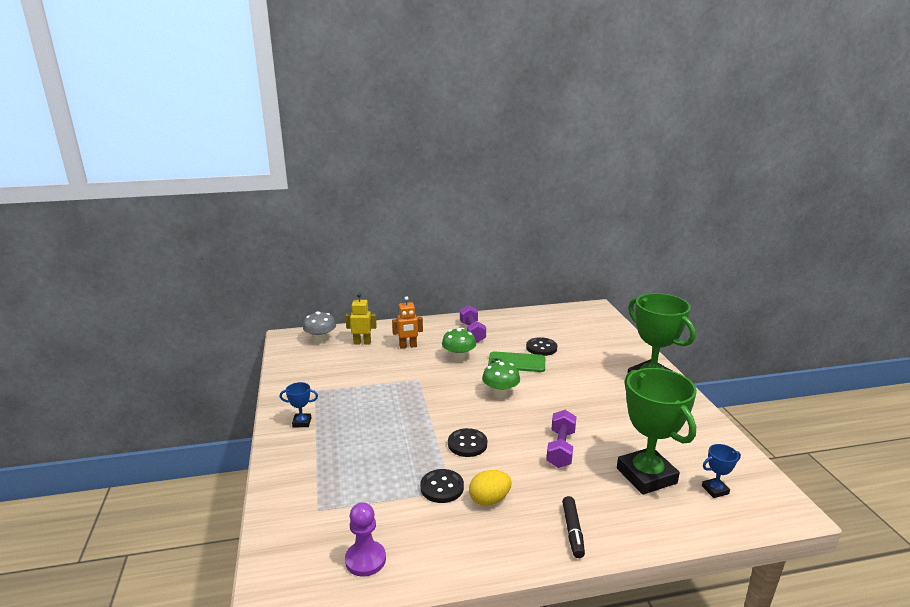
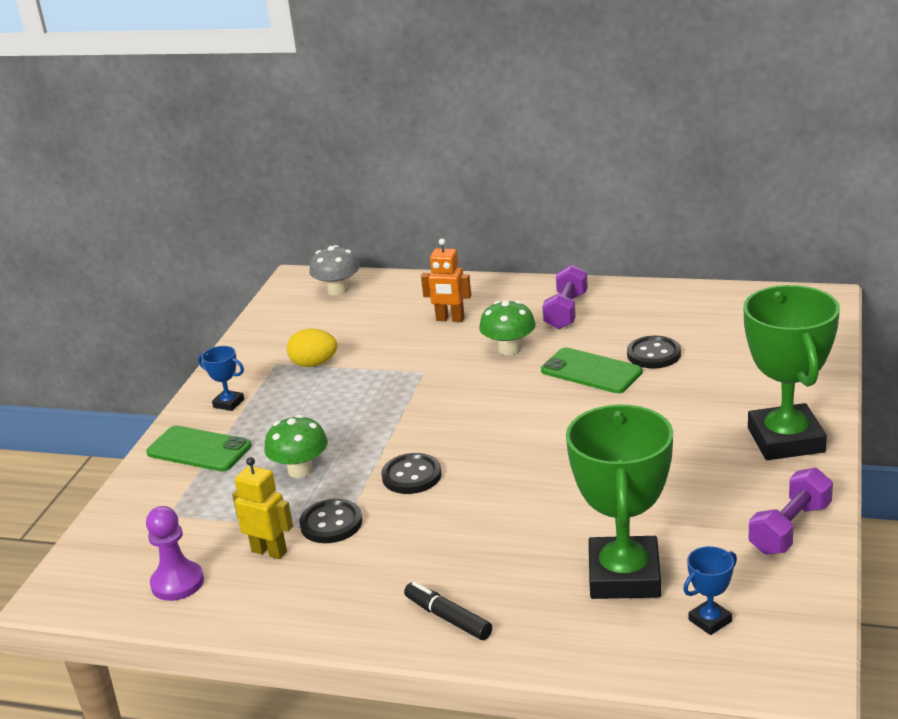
camera: 30 degrees right, 5 degrees up
(304, 458) = (199, 449): none -> green phone
(362, 342) = (390, 303): yellow robot -> yellow robot (269, 551)
(489, 500) = (376, 553): yellow egg -> yellow egg (314, 364)
(500, 394) = (521, 415): green mushroom -> green mushroom (300, 470)
(560, 448) = (535, 511): purple dumbbell -> purple dumbbell (790, 528)
(572, 531) = (448, 618): black marker -> black marker turned 105 degrees clockwise
(715, 490) = (710, 620): blue trophy -> blue trophy turned 45 degrees counterclockwise

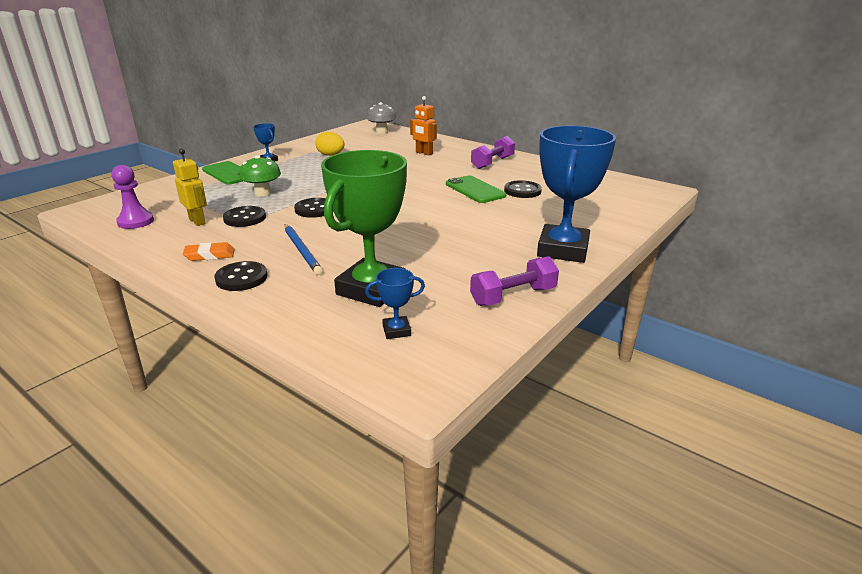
camera: 20 degrees right, 0 degrees up
(361, 599) = (210, 255): none -> orange eraser
(448, 618) = (241, 278): black marker -> black button
(475, 550) = (302, 251): none -> blue pencil
(509, 349) = (440, 171): green mushroom -> none
(785, 440) = (563, 250): green trophy -> blue trophy

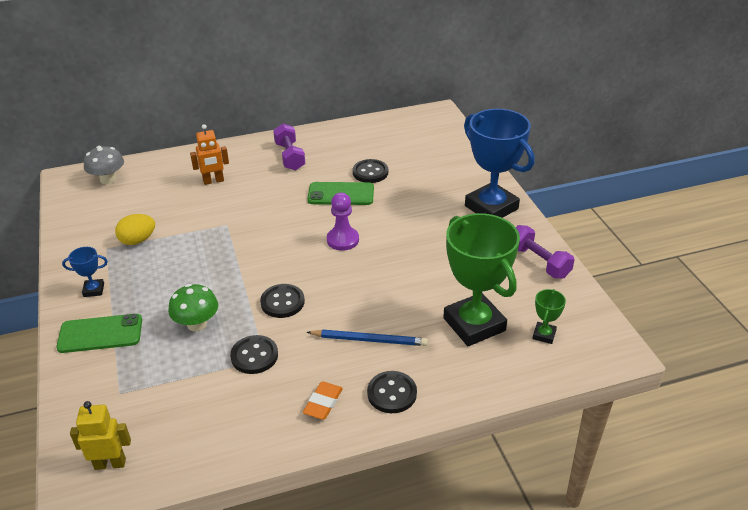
camera: 55 degrees left, 10 degrees up
(136, 221) = (174, 444): purple pawn -> purple pawn (343, 240)
(197, 221) = (226, 393): yellow robot -> yellow robot (110, 463)
(396, 331) = (544, 335): blue trophy -> green trophy
(513, 296) = (538, 262): purple dumbbell -> purple dumbbell turned 45 degrees counterclockwise

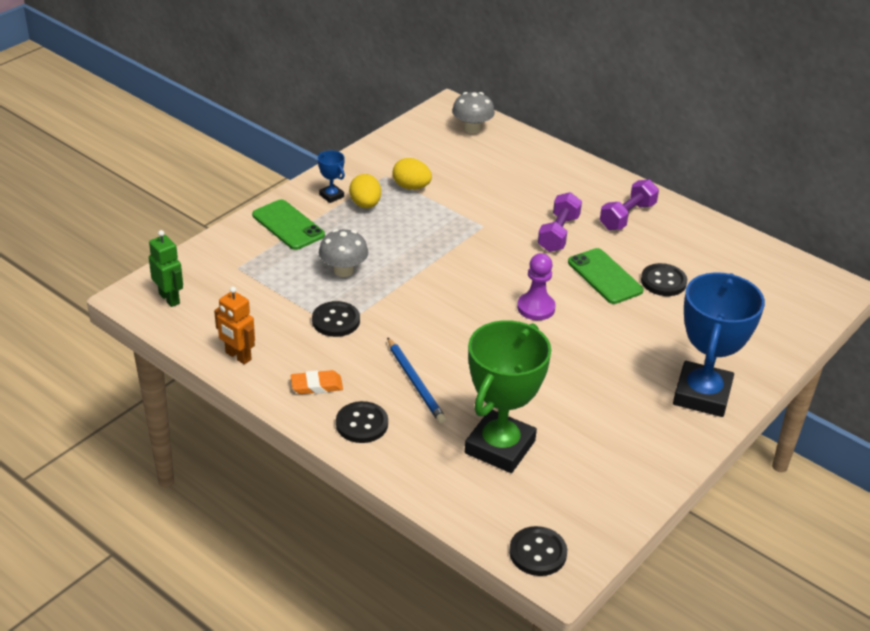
camera: 55 degrees right, 0 degrees up
(110, 463) = (169, 298): yellow robot -> green robot
(129, 275) = (365, 204): none -> yellow egg
(197, 324) = (343, 270): green mushroom -> grey mushroom
(213, 181) = (535, 188): orange robot -> orange robot (238, 356)
(282, 302) = (414, 307): black button -> black button (537, 553)
(538, 262) = (644, 464): purple dumbbell -> purple dumbbell (558, 233)
(544, 335) = (531, 505): green trophy -> none

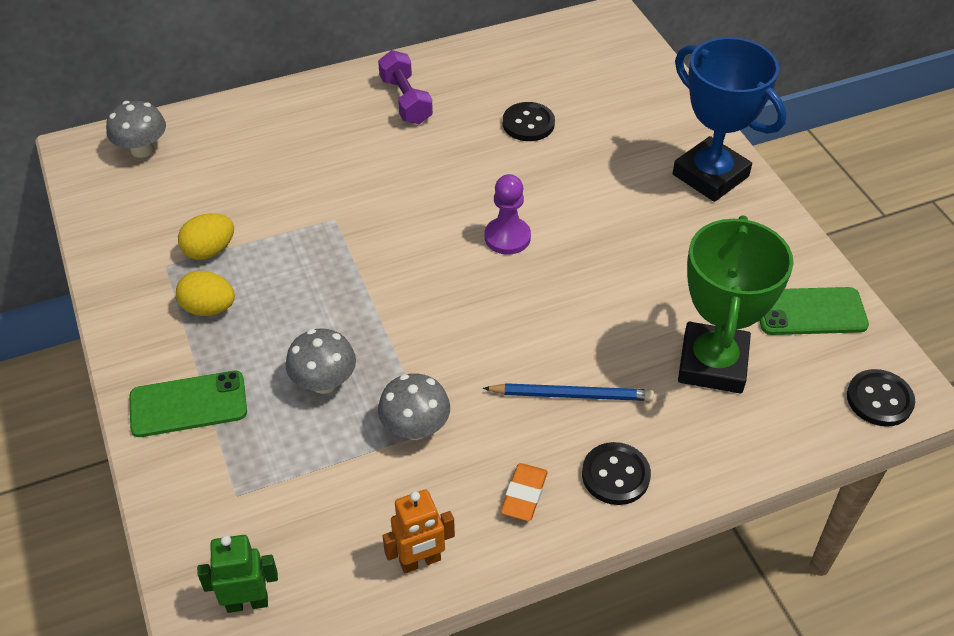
camera: 60 degrees left, 10 degrees up
(331, 196) = (163, 335): blue trophy -> none
(336, 321) = (415, 428): black button -> grey mushroom
(500, 447) = (712, 364): green trophy -> green trophy turned 45 degrees clockwise
(558, 233) = (395, 164): purple dumbbell -> none
(605, 276) = (491, 162): green phone -> green phone (810, 312)

